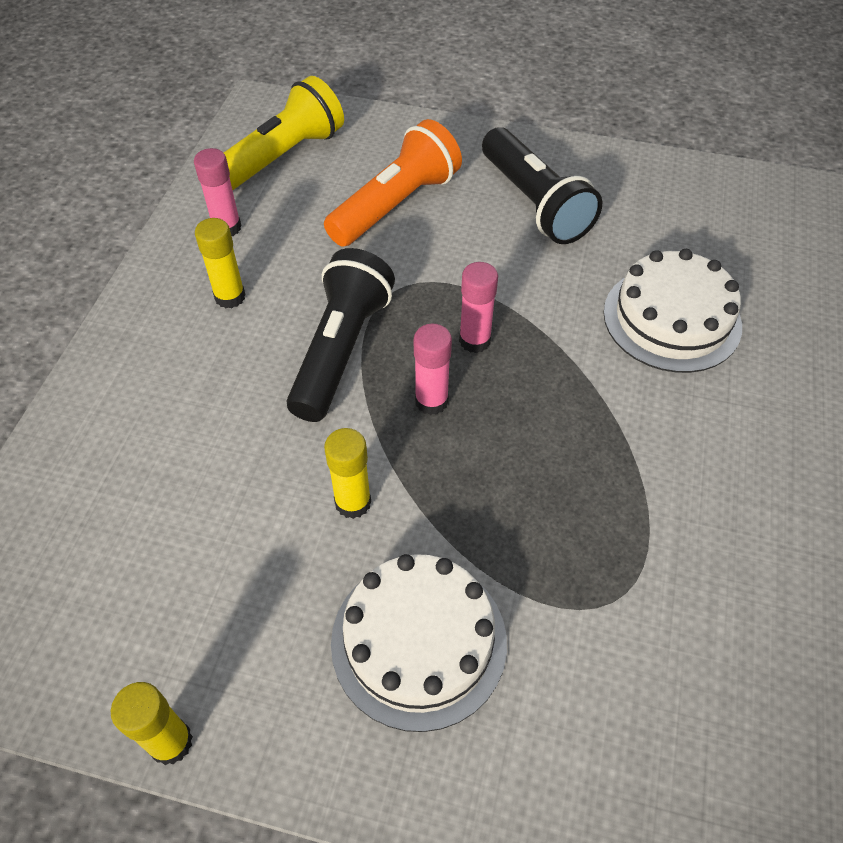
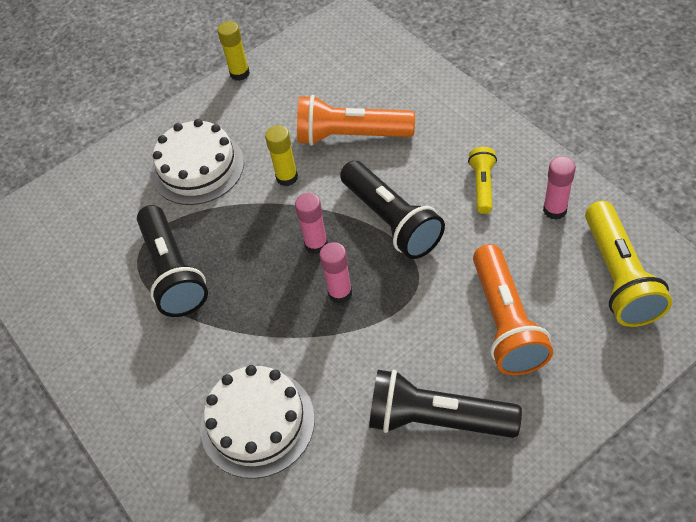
camera: 135 degrees right, 0 degrees up
(227, 473) = (351, 136): none -> orange flashlight
(230, 297) = (482, 186): yellow glue stick -> yellow flashlight
(601, 528) = (173, 272): none -> black flashlight

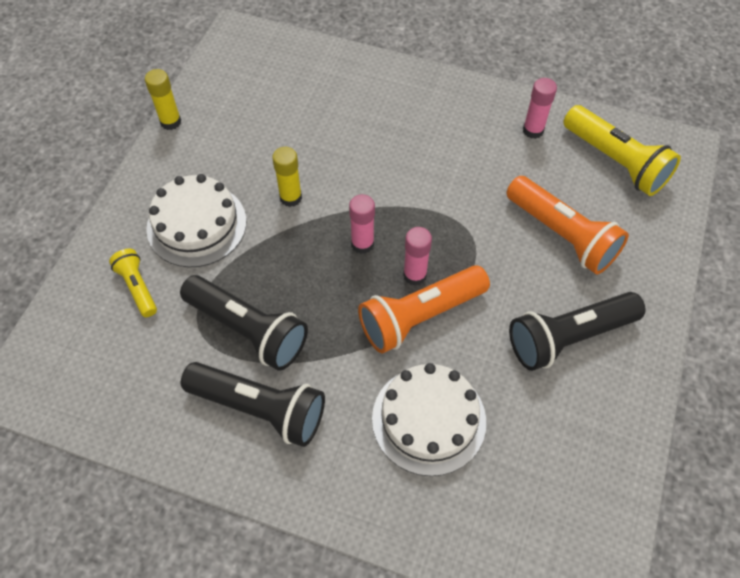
camera: 40 degrees left, 5 degrees up
(351, 136) = (321, 137): orange flashlight -> orange flashlight (420, 317)
(392, 220) = (412, 195): black flashlight -> black flashlight (260, 408)
(482, 186) = (463, 134): yellow flashlight -> yellow flashlight (137, 287)

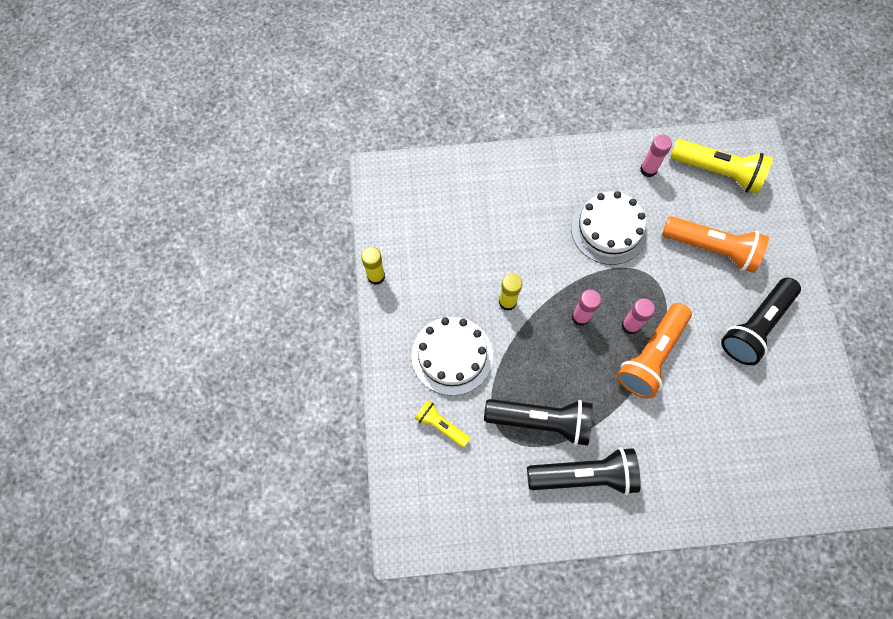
camera: 25 degrees left, 10 degrees up
(429, 419) = (698, 429): white cake -> white cake (608, 229)

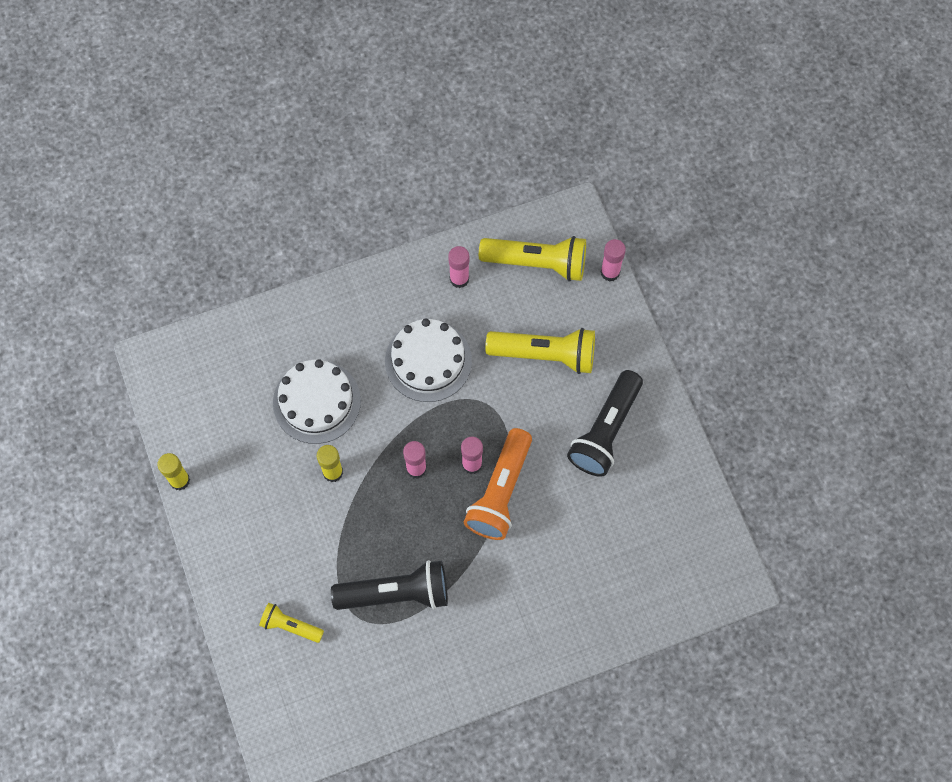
camera: 15 degrees left, 0 degrees up
(452, 355) = (285, 547): white cake -> white cake (316, 401)
(584, 475) = (453, 637): black flashlight -> none
(712, 248) = (545, 354): orange flashlight -> yellow flashlight
(780, 194) = (610, 272): none -> pink glue stick

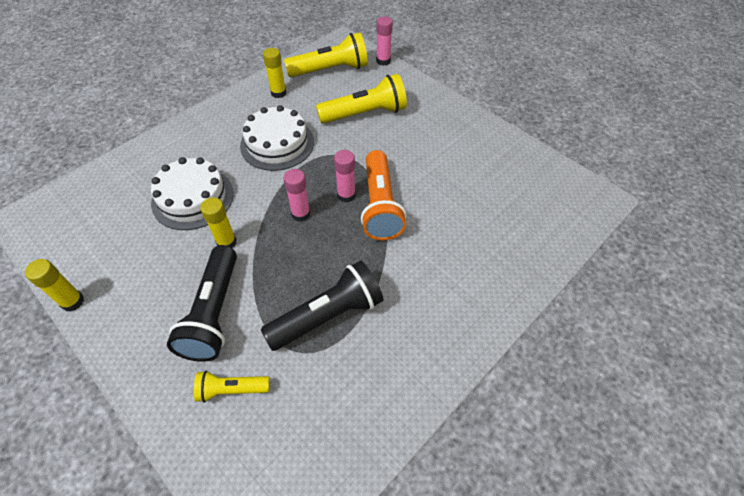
camera: 25 degrees left, 15 degrees down
(459, 279) = (278, 93): pink glue stick -> yellow glue stick
(605, 431) = (437, 141): black flashlight -> black flashlight (214, 313)

